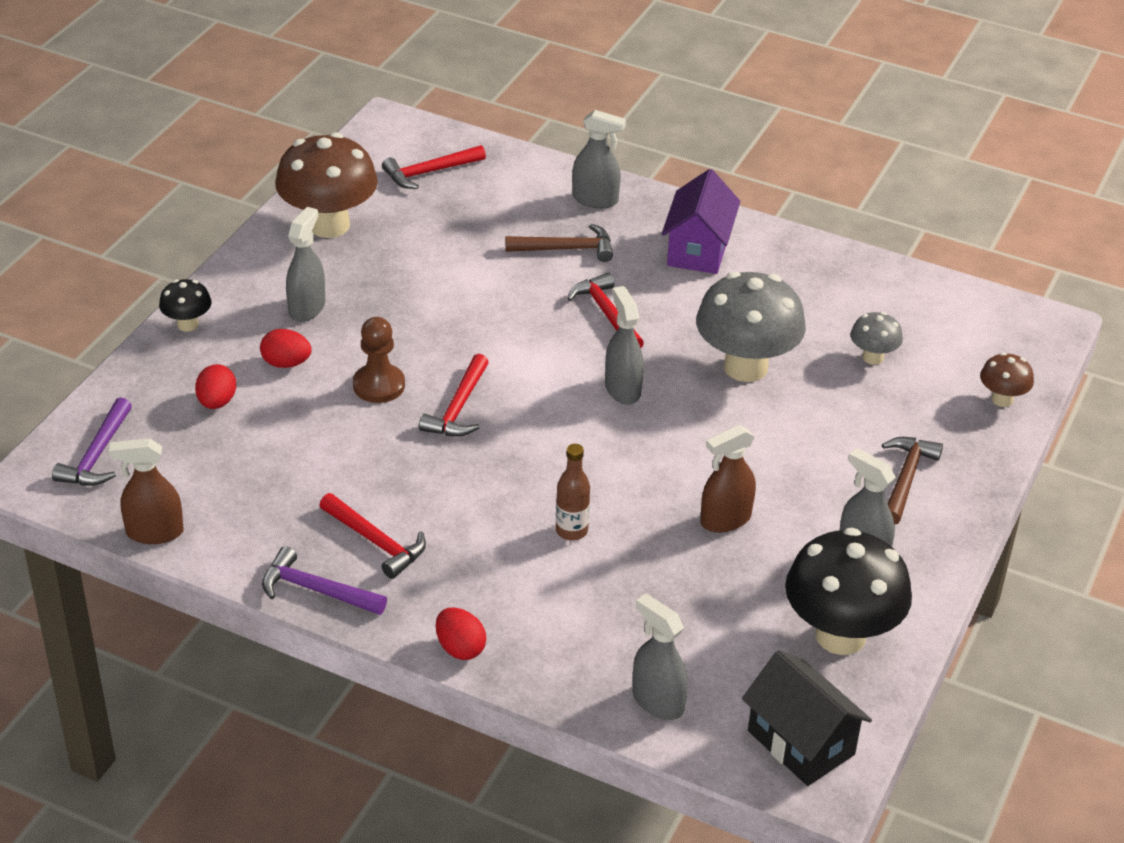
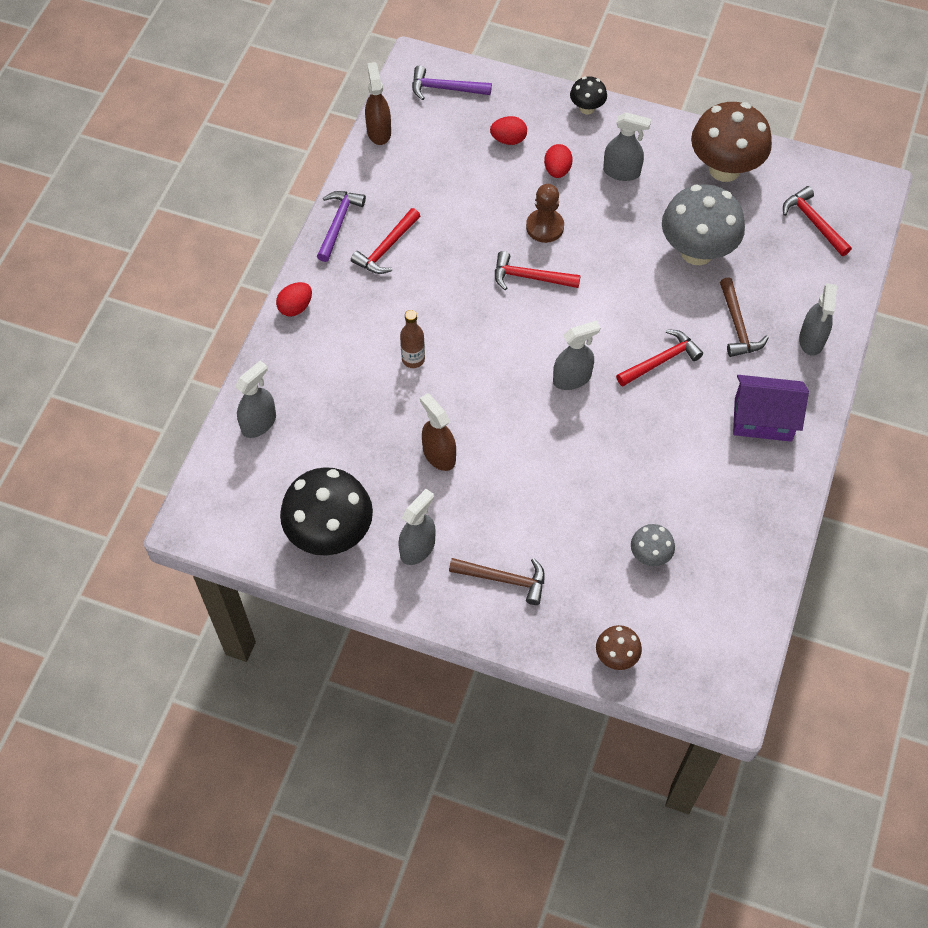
camera: 85 degrees right, 20 degrees up
(745, 367) = (616, 461): grey mushroom -> grey mushroom (697, 251)
(801, 743) = (229, 510): black house -> none

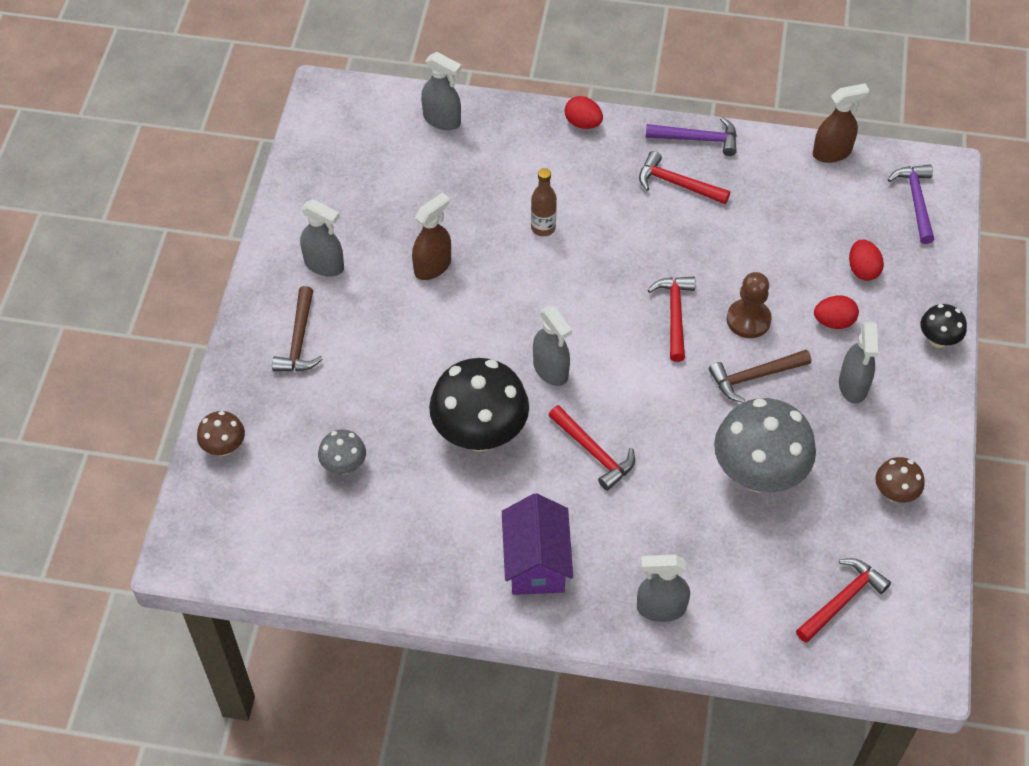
camera: 80 degrees right, 5 degrees down
(330, 534) = (330, 194): black mushroom -> black mushroom (480, 434)
(724, 169) = (895, 493): brown mushroom -> brown mushroom, size x0.48
(737, 325) = (662, 526): brown hammer -> brown hammer (755, 377)

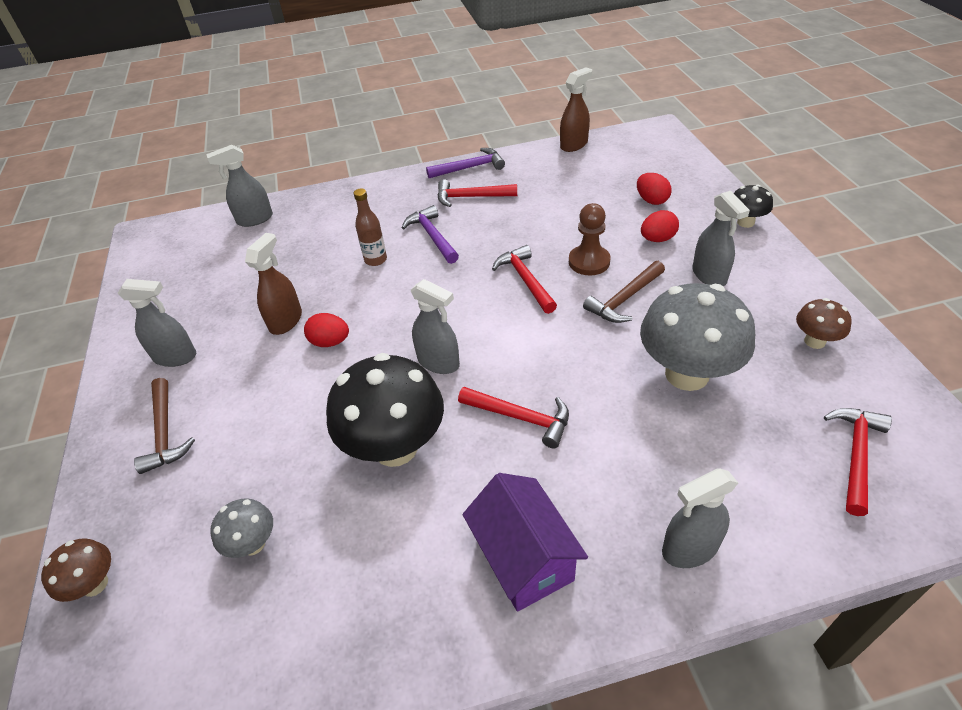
camera: 20 degrees left, 10 degrees down
(442, 120) = (254, 219): grey spray bottle -> grey spray bottle turned 150 degrees clockwise
(583, 123) = (374, 186): red egg -> red egg (330, 342)
(916, 201) = (655, 151): purple hammer -> purple hammer (432, 236)

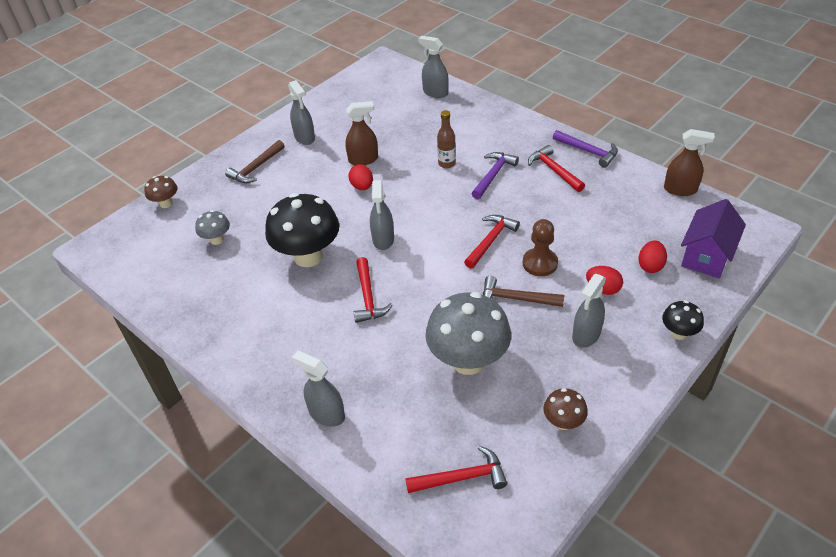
camera: 55 degrees right, 0 degrees up
(524, 559) = (273, 345): purple house -> purple house (706, 256)

